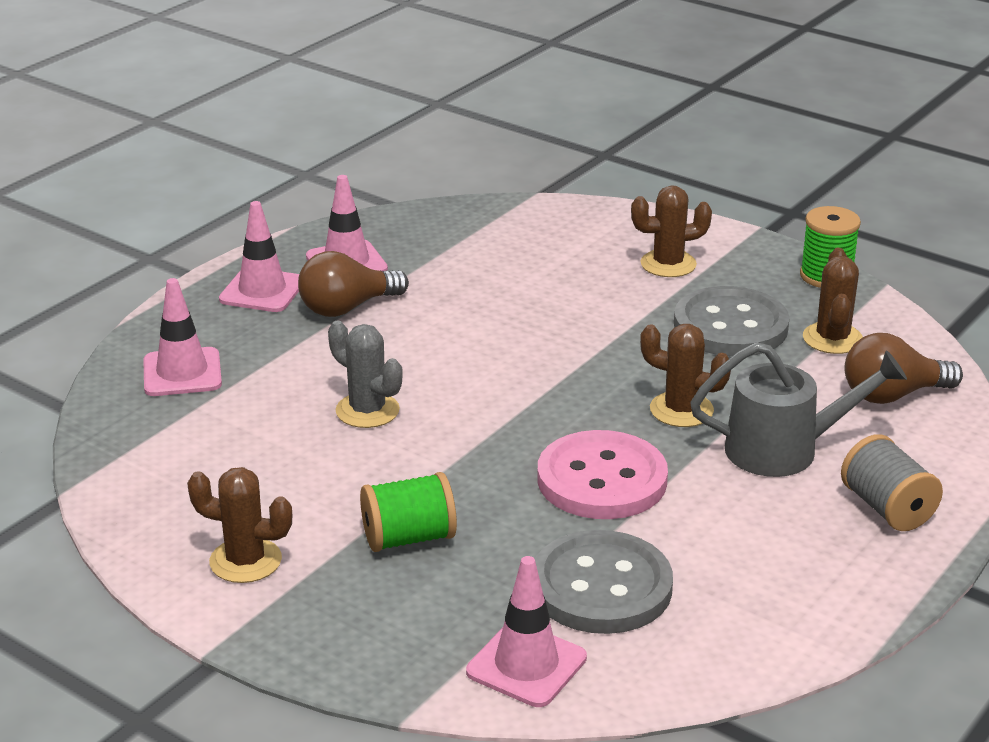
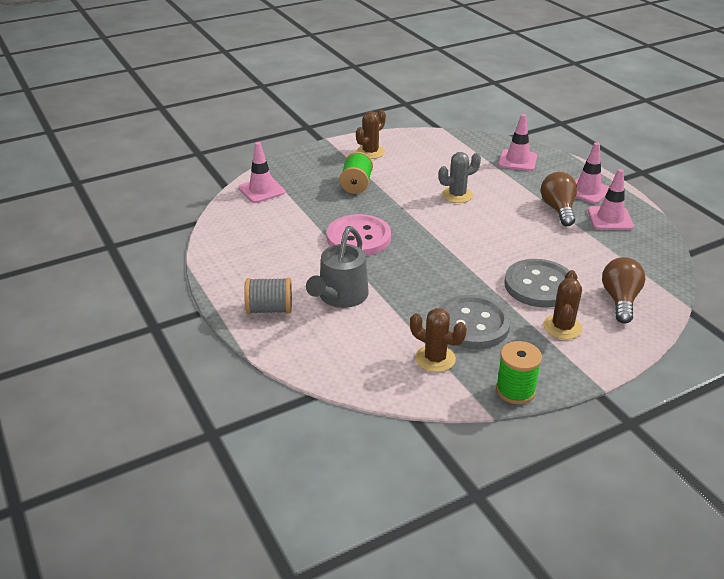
camera: 115 degrees right, 5 degrees up
(601, 587) = (288, 217): grey button -> grey button (539, 285)
(681, 410) = (398, 278): brown cactus -> none
(892, 395) = (361, 356): brown light bulb -> brown light bulb (620, 300)

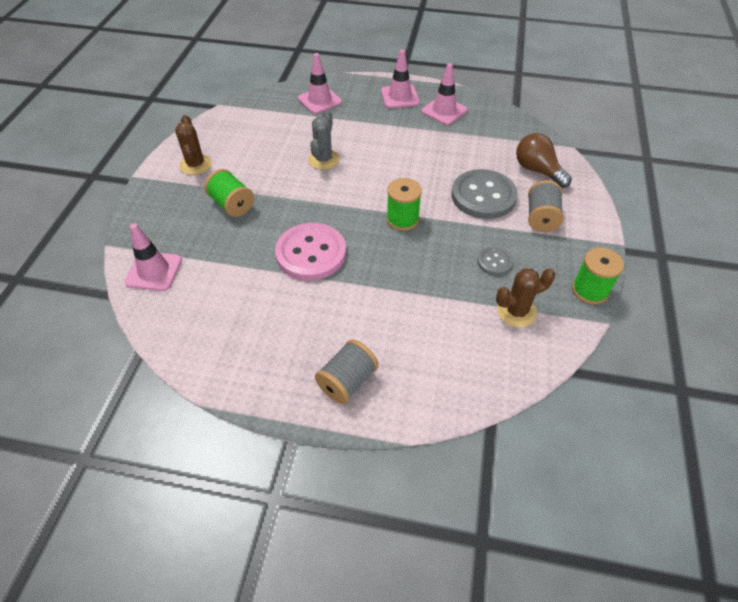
camera: 50 degrees left, 15 degrees up
(340, 297) = (381, 319): grey watering can -> none
(451, 259) = (402, 219): none -> green spool
(472, 324) = (494, 262): grey button -> grey button, size x0.49
(558, 209) = (404, 125): brown light bulb -> none
(562, 327) = (541, 218): brown cactus -> grey spool

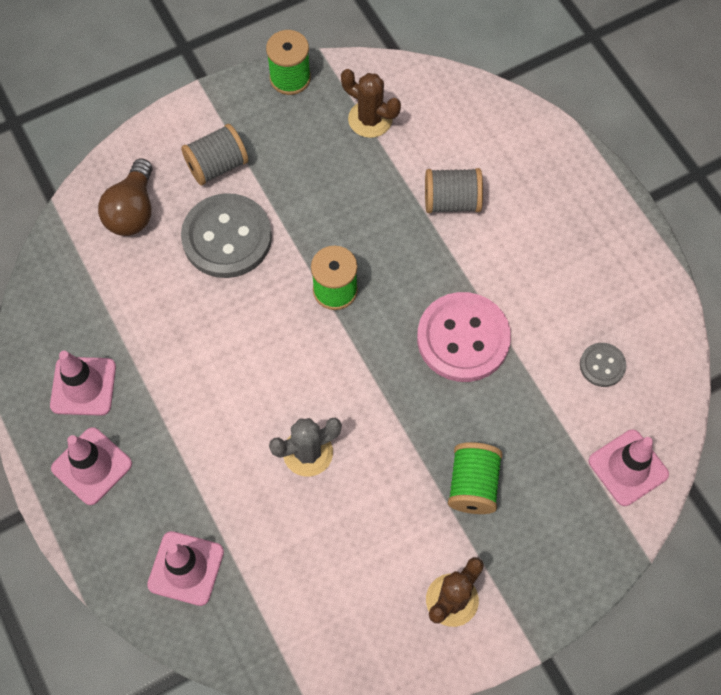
camera: 130 degrees left, 15 degrees up
(347, 381) = (566, 195): grey spool -> grey spool (452, 201)
(494, 262) = (322, 170): grey button -> grey button (602, 365)

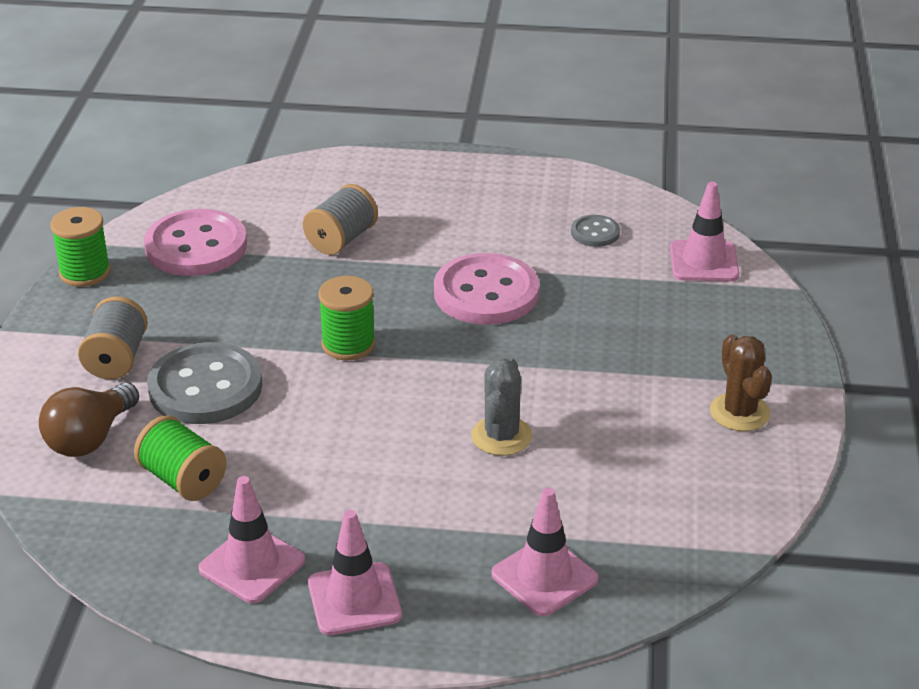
camera: 55 degrees left, 30 degrees down
(133, 211) = (90, 438): brown light bulb -> brown light bulb turned 75 degrees clockwise
(370, 119) = (196, 246): brown cactus -> pink button
(473, 485) = (637, 351): green spool -> green spool (183, 480)

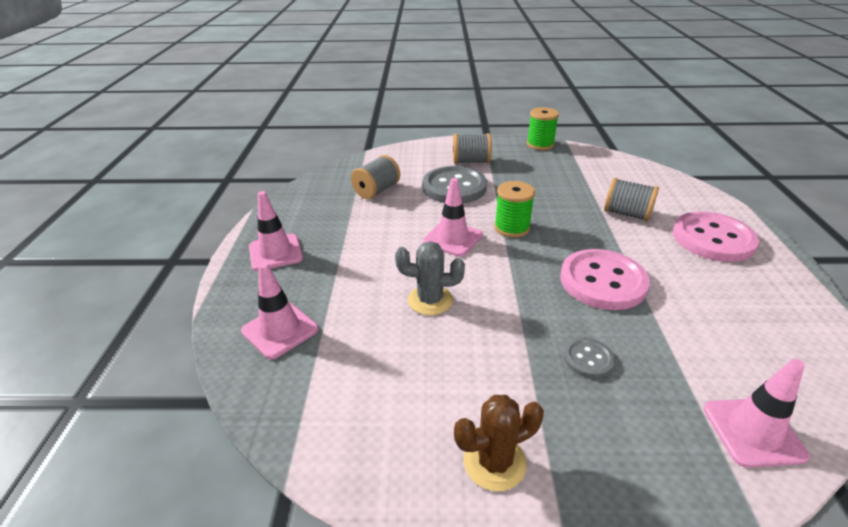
camera: 85 degrees right, 0 degrees up
(90, 438) = (406, 164): brown light bulb -> none
(183, 480) = (376, 191): green spool -> grey spool
(196, 246) = (584, 169): pink button -> pink button (713, 239)
(252, 565) = (309, 217): pink traffic cone -> pink traffic cone (452, 238)
(595, 233) = (739, 341): grey button -> grey button (588, 359)

